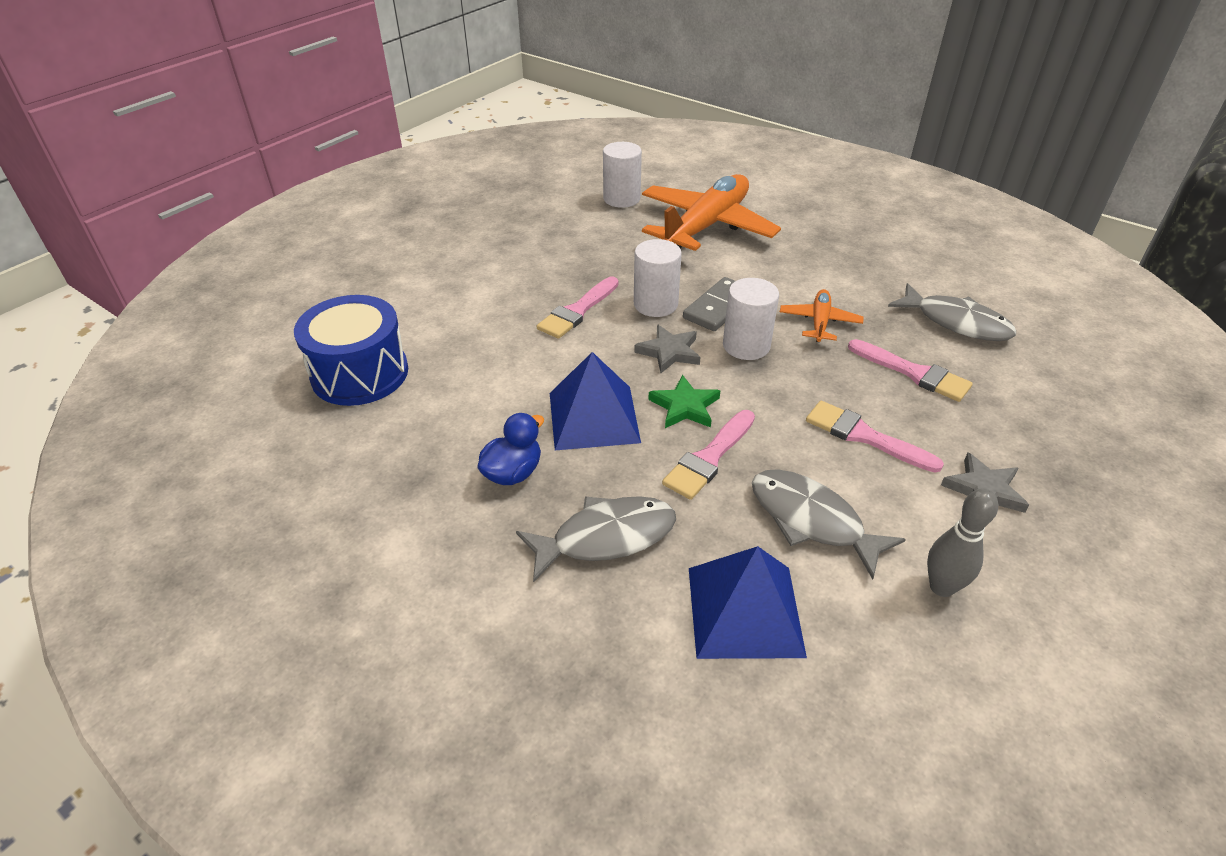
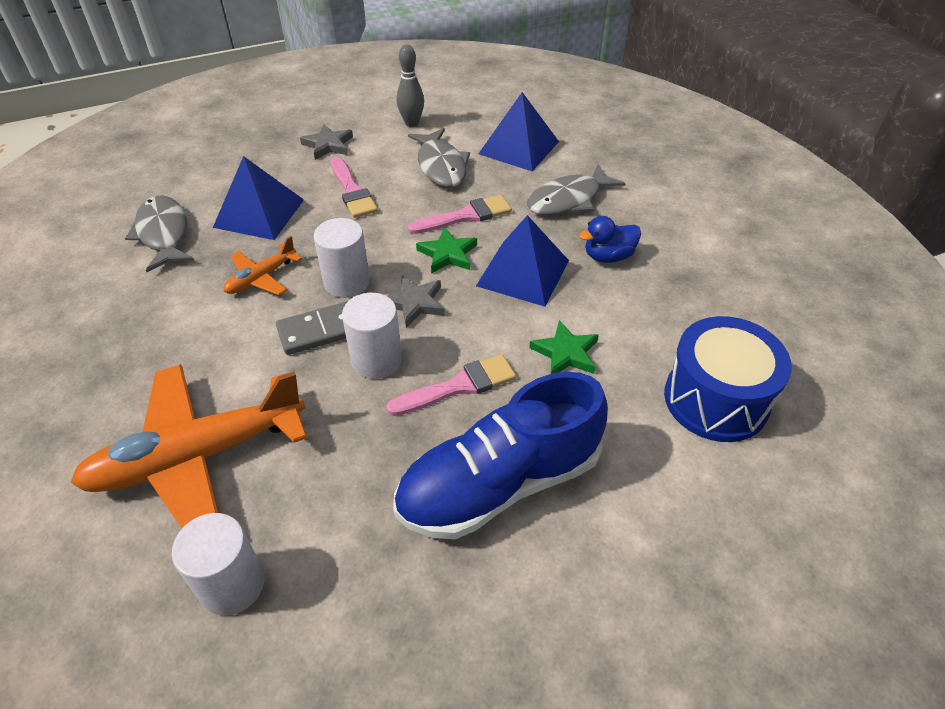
camera: 150 degrees left, 5 degrees up
(506, 362) = (566, 353): none -> green star
(507, 274) = (499, 484): none -> blue shoe
(606, 537) = (568, 200): grey fish -> grey fish turned 45 degrees counterclockwise
(913, 373) = (259, 213): pink brush -> blue pyramid

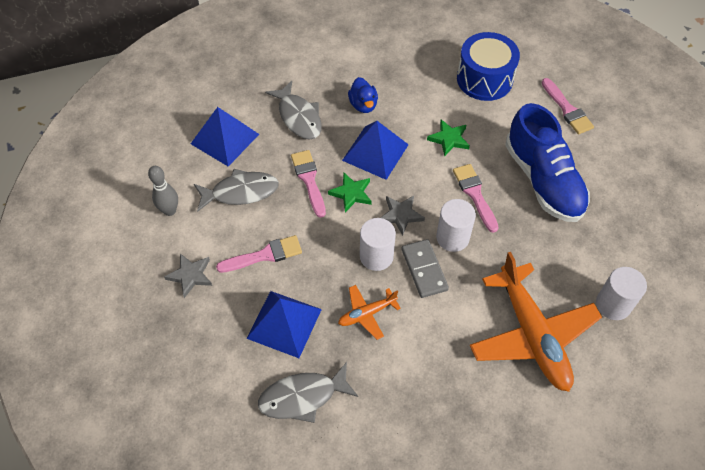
camera: 85 degrees left, 10 degrees up
(261, 278) = (367, 314): orange plane -> orange plane turned 105 degrees clockwise
(685, 533) = (567, 109): none -> pink brush

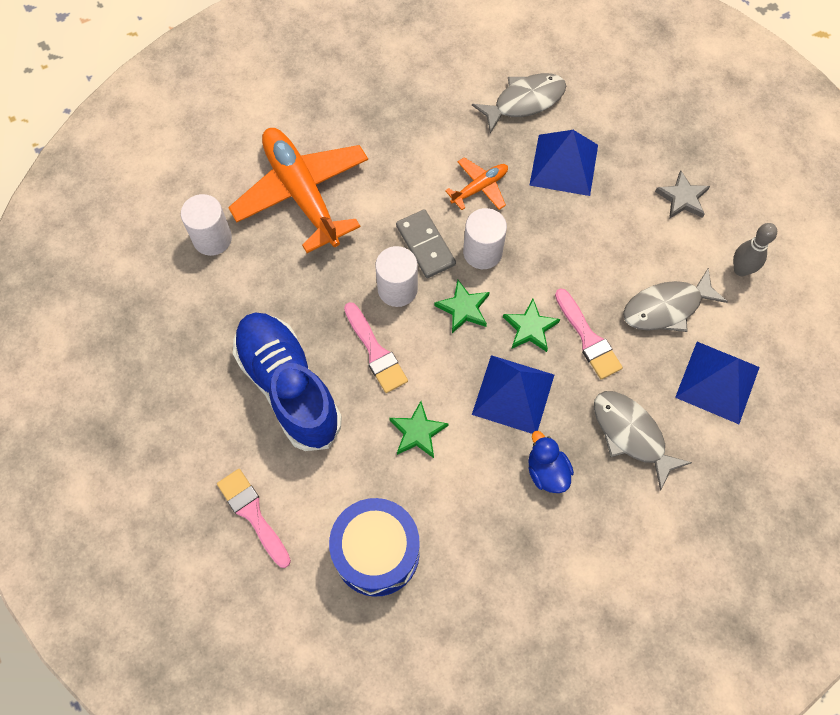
camera: 170 degrees right, 10 degrees up
(264, 255) = (610, 233): pink brush -> none
(401, 215) = (463, 308): grey star -> green star

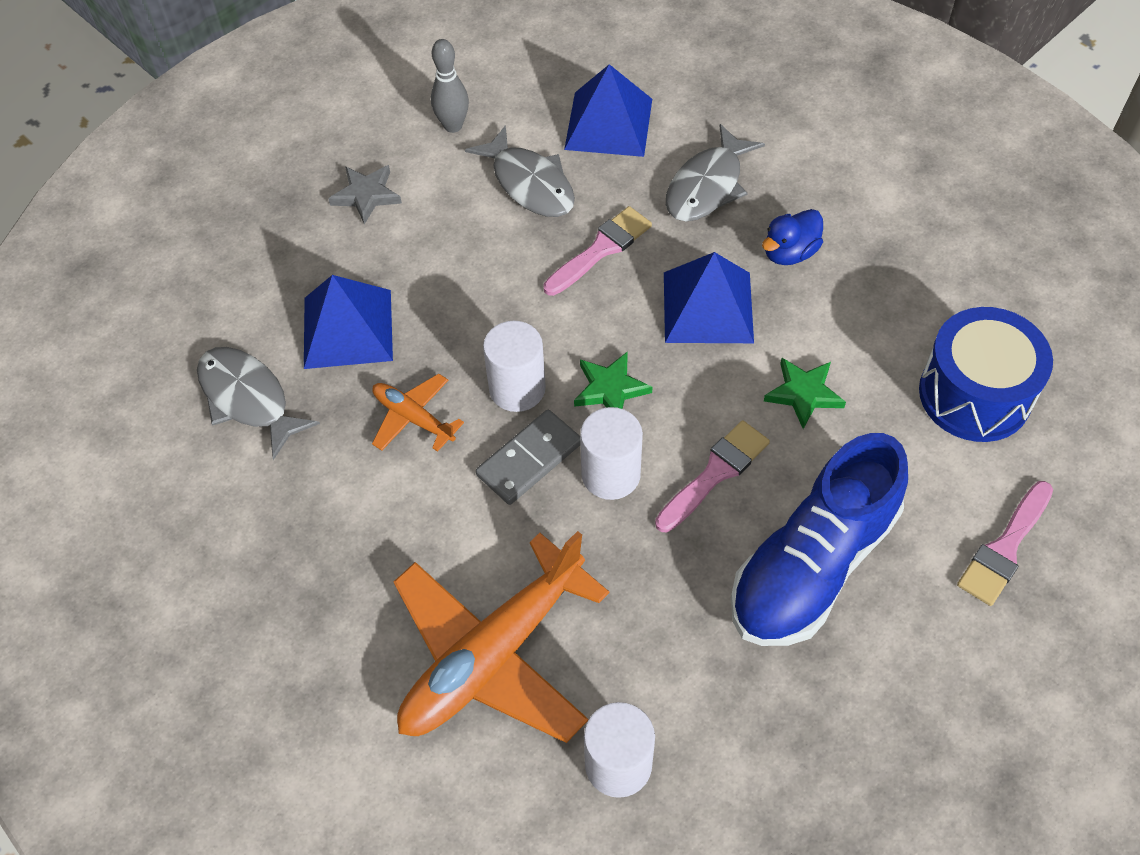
camera: 105 degrees left, 10 degrees down
(530, 328) = (610, 310): green star -> none

